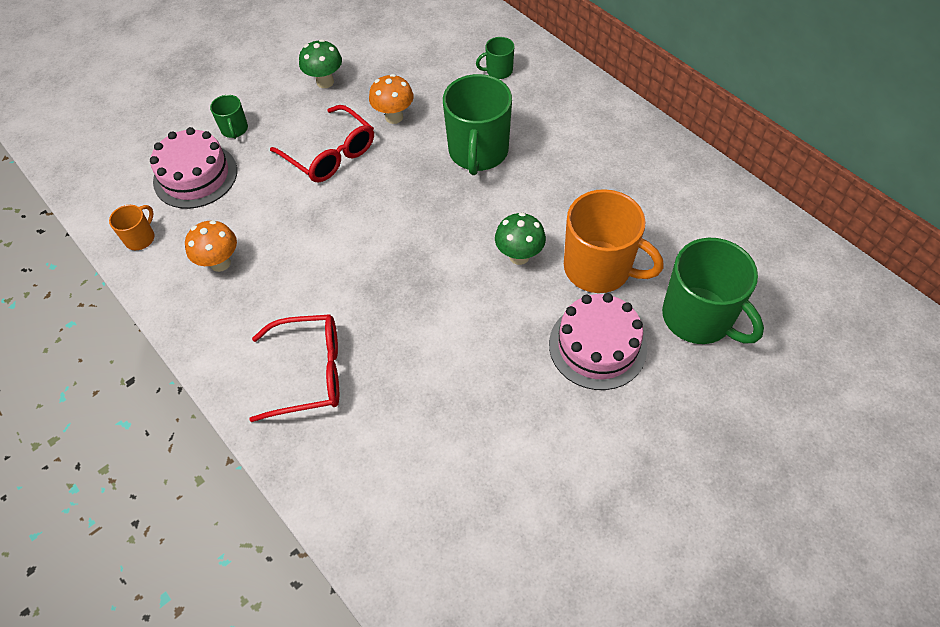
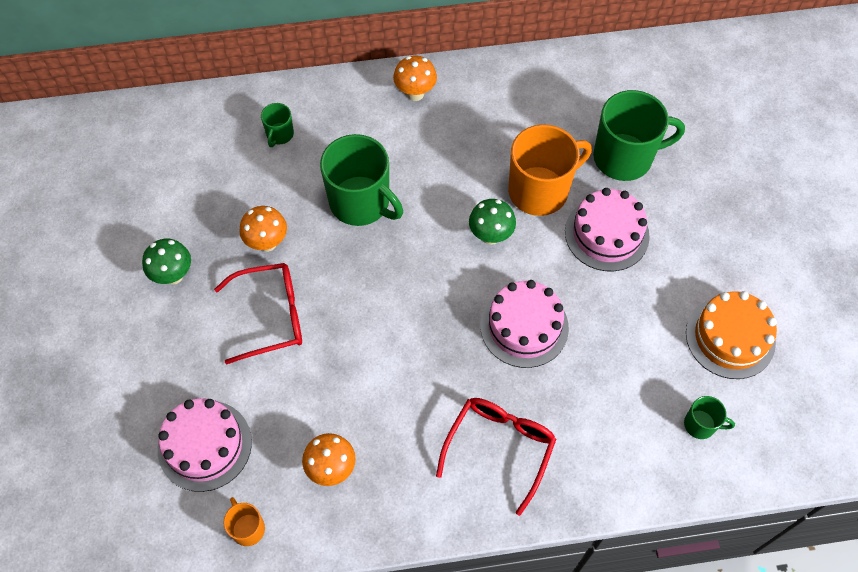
camera: 60 degrees left, 5 degrees up
(234, 129) = (171, 383): green mug -> green mug (701, 424)
(445, 329) = (524, 326): none -> pink cake
(566, 520) = (730, 337): none -> orange cake
(618, 129) = (415, 93): none -> orange mushroom

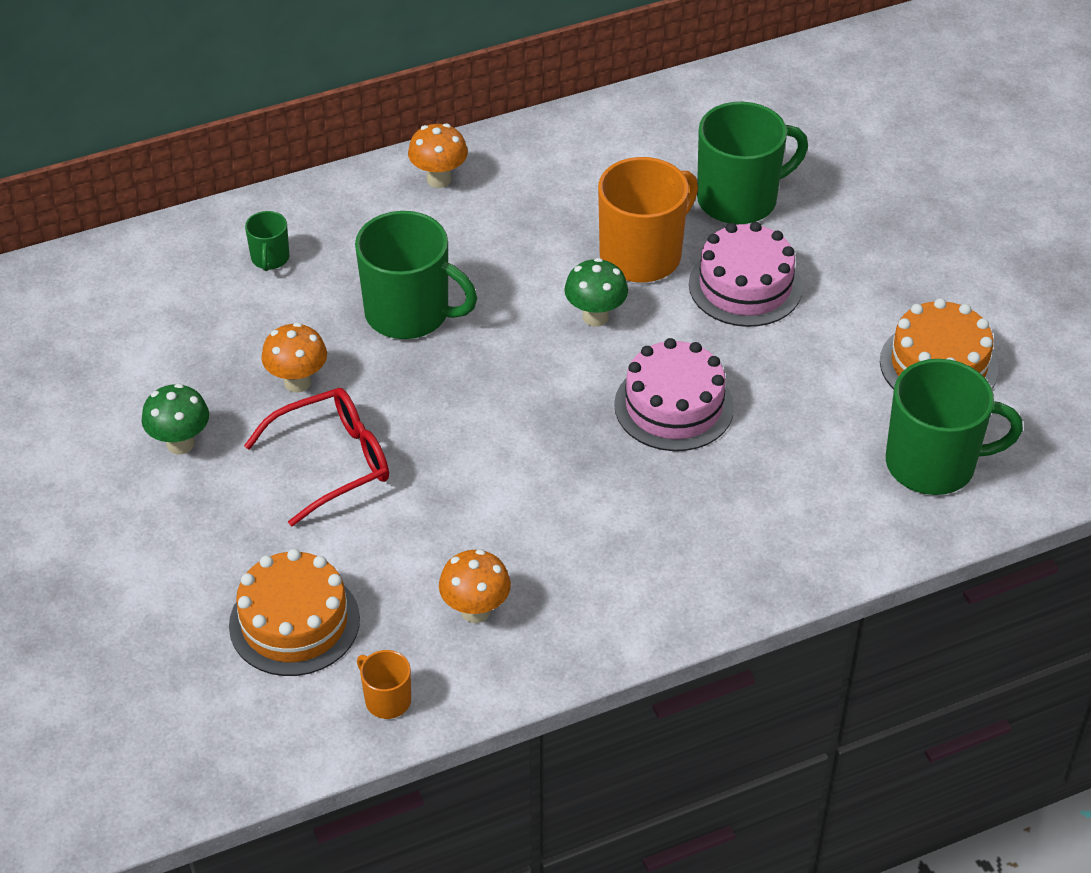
camera: 15 degrees left, 15 degrees down
(205, 445) = (294, 622): pink cake -> orange cake
(499, 448) = (688, 542): red glasses -> none
(701, 424) = (933, 464): green mug -> green mug, size x2.12

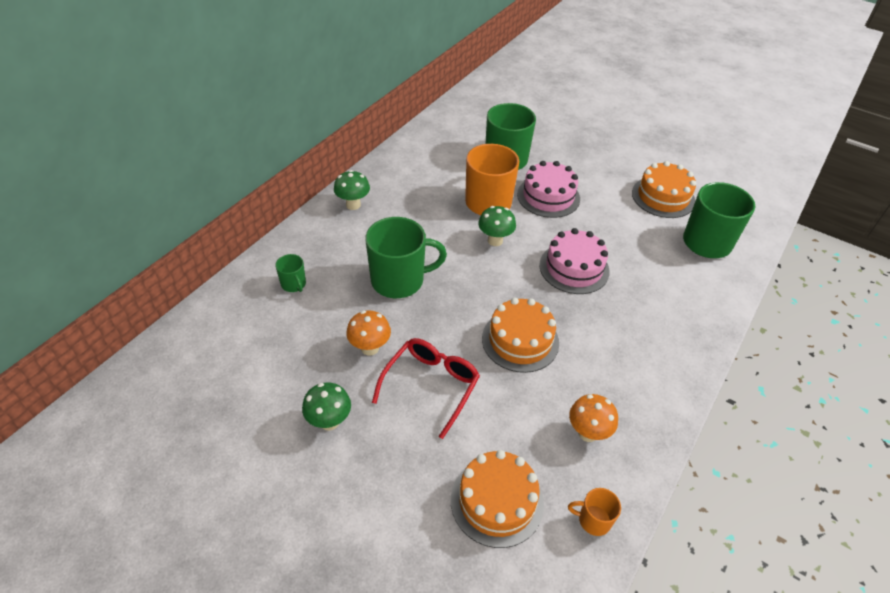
camera: 35 degrees left, 0 degrees up
(439, 179) = (353, 205): orange mushroom -> green mushroom
(498, 464) = (520, 340): none -> orange cake

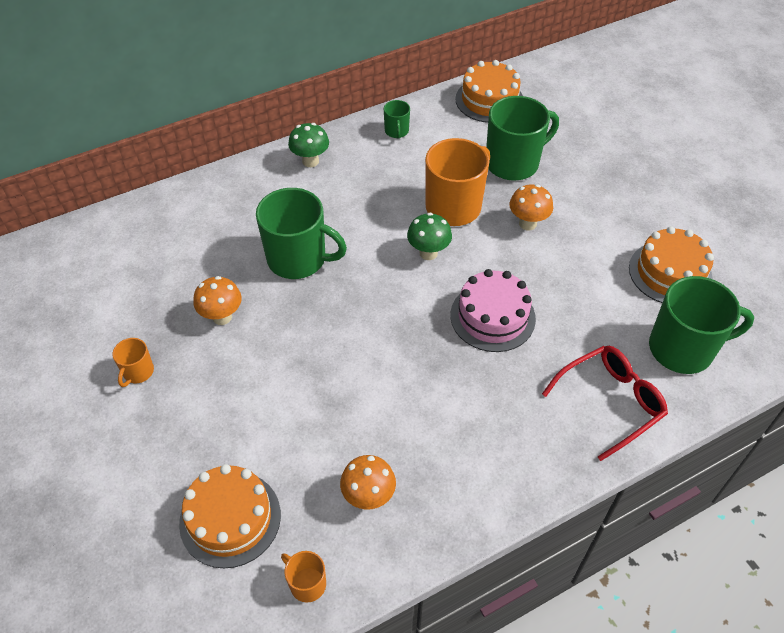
camera: 30 degrees right, 5 degrees up
(294, 284) = (198, 225): green mug -> green mug (396, 131)
(329, 421) = (138, 372): green mushroom -> orange mug
(431, 386) = (251, 379): red glasses -> red glasses (610, 402)
(520, 340) = (373, 371): orange cake -> orange cake (489, 100)
(548, 196) = (527, 223): pink cake -> orange mushroom

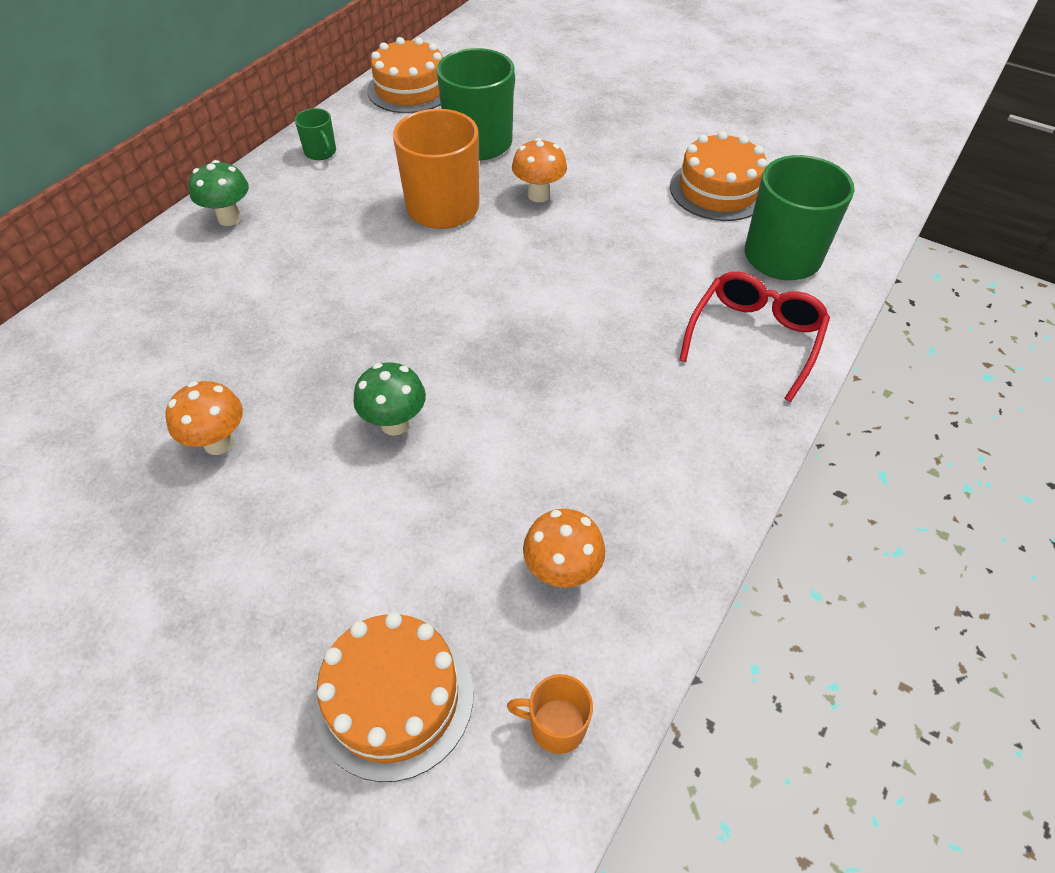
camera: 30 degrees left, 0 degrees up
(138, 372) = (130, 568): orange mug -> none
(298, 259) = (284, 332): green mug -> none
(428, 253) = (446, 265): green mushroom -> green mushroom (395, 424)
(492, 316) = (567, 303): pink cake -> none

